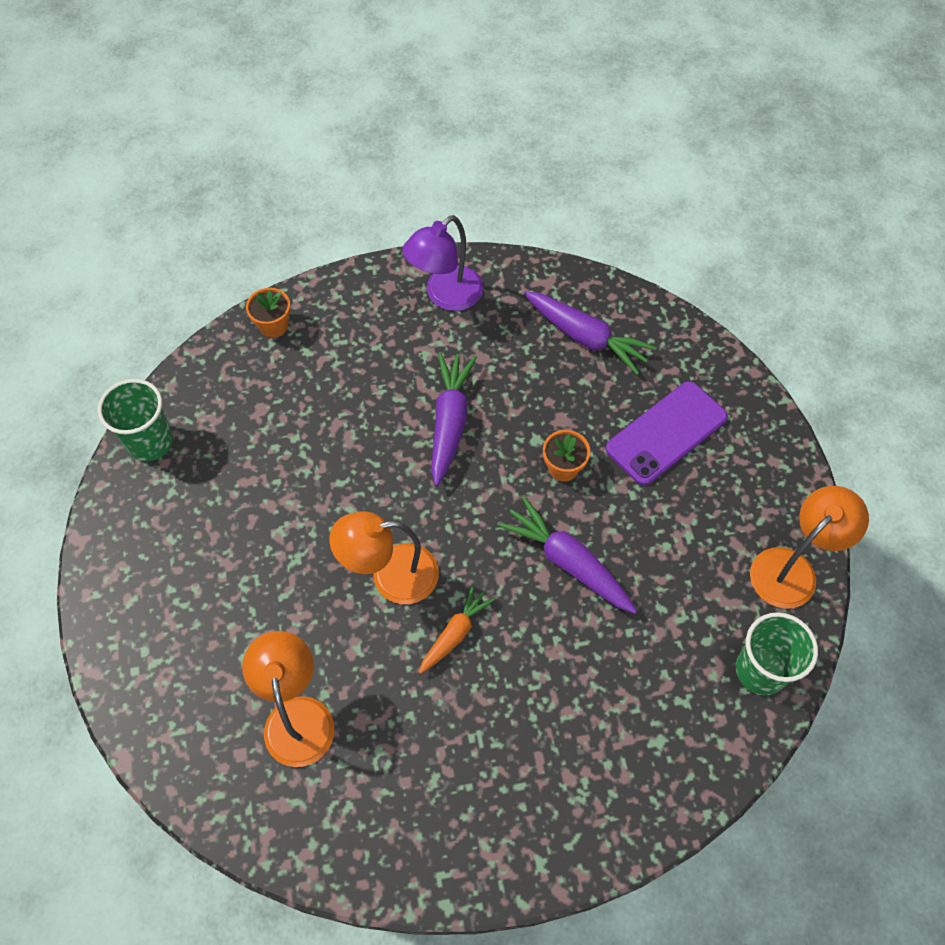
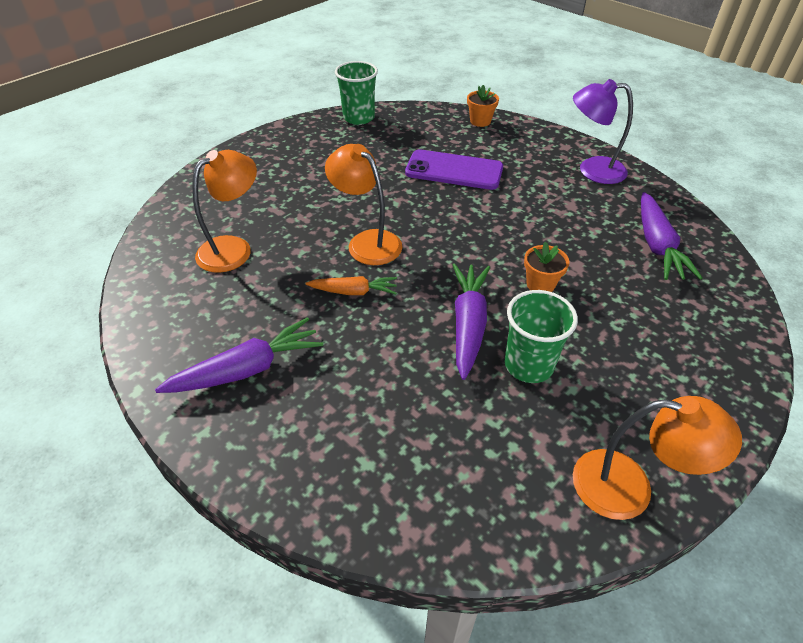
camera: 55 degrees right, 15 degrees down
(450, 422) = (506, 214): purple carrot -> purple carrot (247, 369)
(666, 433) = (643, 328): purple phone -> purple phone (454, 170)
(761, 670) = (502, 513): green cup -> green cup (528, 365)

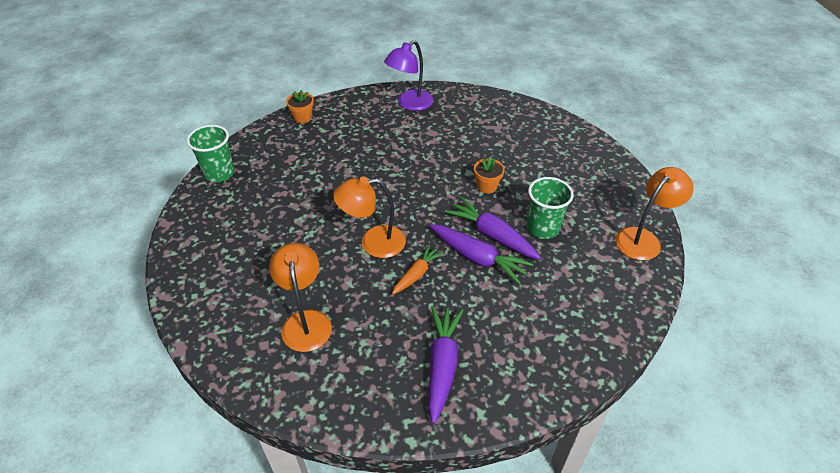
camera: 55 degrees left, 0 degrees up
(454, 170) = (343, 161): purple phone -> none
(657, 245) = (498, 123): purple carrot -> purple carrot (478, 258)

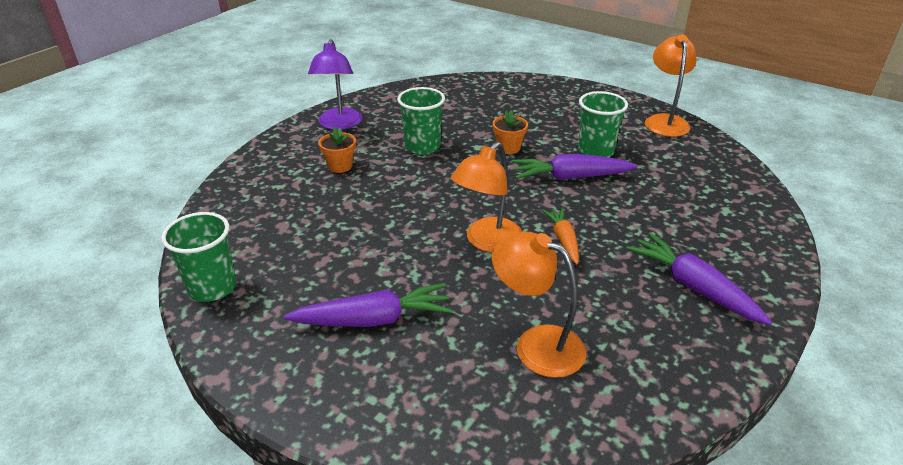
camera: 45 degrees left, 10 degrees down
(302, 118) = (237, 187): orange flower pot -> orange flower pot (340, 166)
(434, 151) = (422, 147): none -> green cup
(478, 258) = (587, 198): purple carrot -> purple carrot (374, 319)

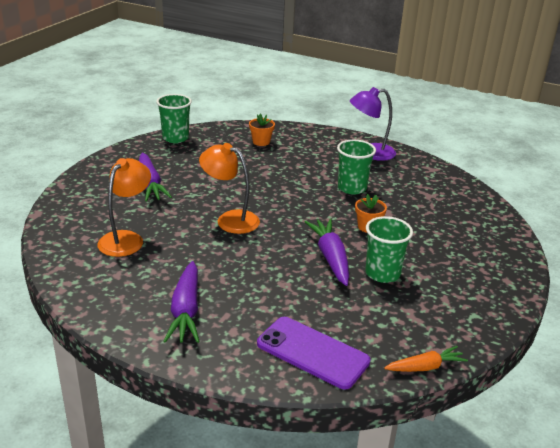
camera: 80 degrees right, 5 degrees down
(340, 166) = (310, 159): orange flower pot -> orange flower pot (261, 142)
(563, 240) = (238, 251): orange carrot -> orange carrot (425, 367)
(665, 121) = (473, 325): orange lamp -> none
(693, 287) = (186, 311): purple carrot -> purple carrot turned 135 degrees clockwise
(733, 205) = (312, 352): none -> purple phone

